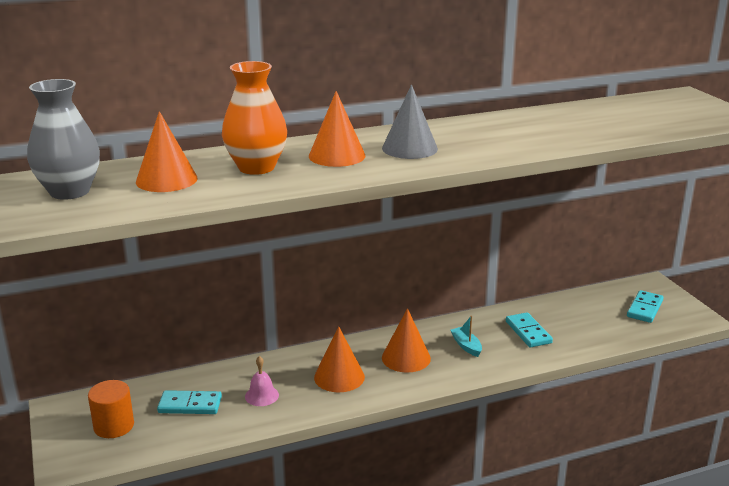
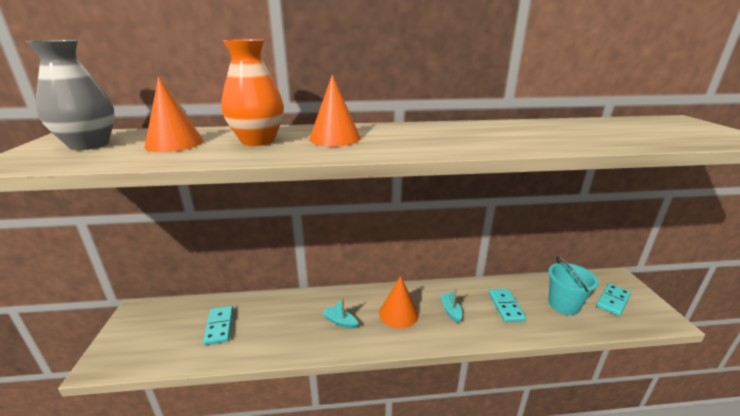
camera: 15 degrees right, 0 degrees up
(114, 426) = (157, 334): orange cylinder -> none
(190, 405) = (219, 326): turquoise domino -> turquoise domino turned 60 degrees clockwise
(261, 395) = (274, 328): pink bell -> none
(339, 377) = (340, 321): orange cone -> turquoise boat
(409, 148) = (404, 138): grey cone -> none
(592, 320) = (563, 305): none -> turquoise bucket

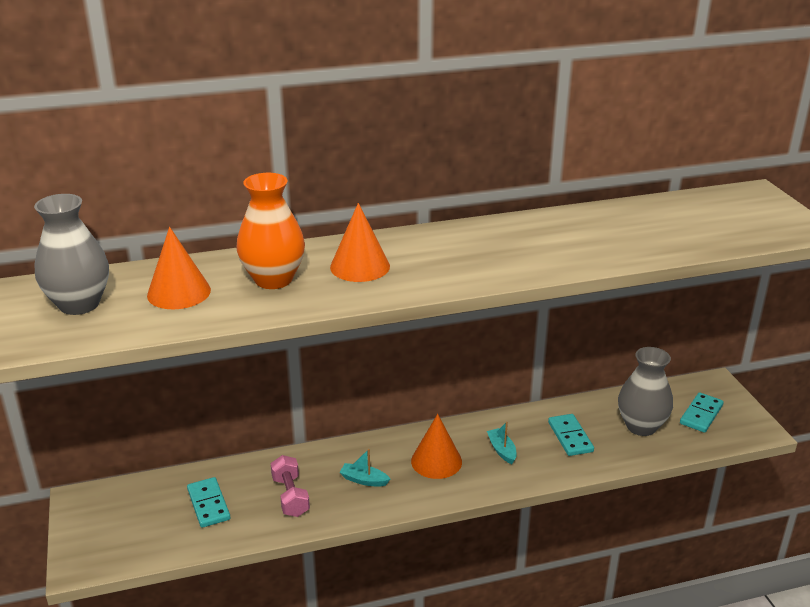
camera: 10 degrees left, 5 degrees up
(281, 328) = (290, 496): none -> pink dumbbell
(563, 305) = (641, 426): turquoise bucket -> grey vase

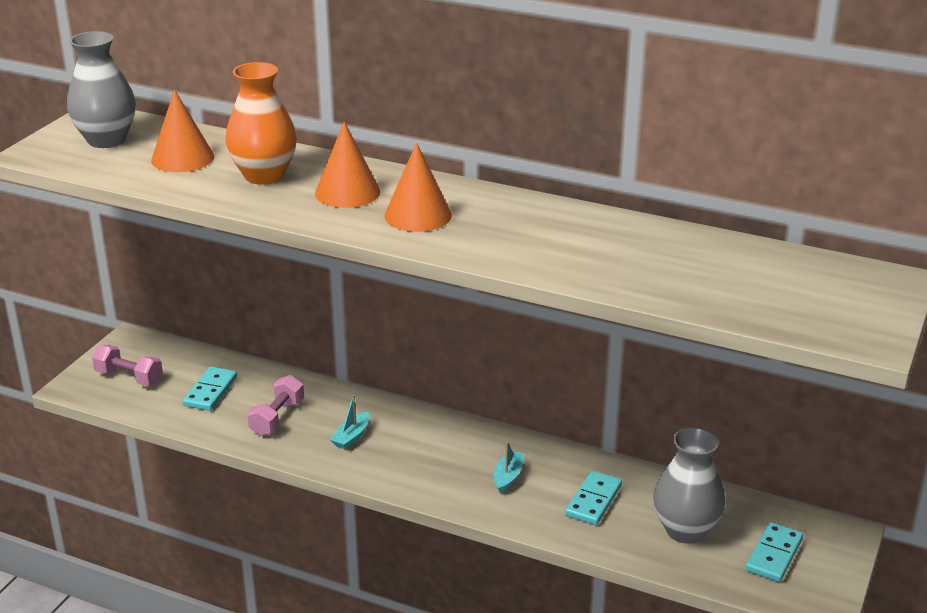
camera: 40 degrees right, 0 degrees up
(121, 530) = (129, 377): none -> pink dumbbell
(364, 480) = (351, 436): turquoise boat -> turquoise boat turned 120 degrees counterclockwise
(436, 461) = (434, 454): orange cone -> orange cone (418, 215)
(701, 414) = (774, 555): turquoise domino -> turquoise domino turned 45 degrees counterclockwise

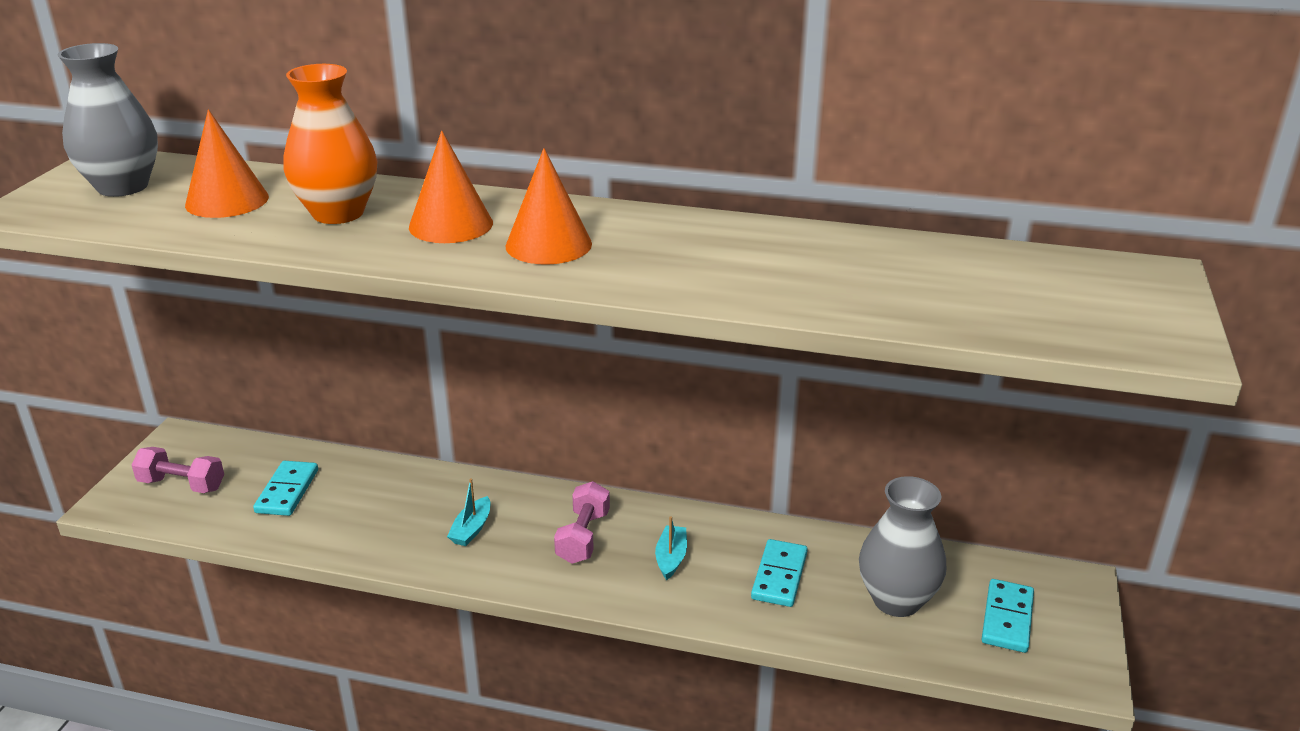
camera: 10 degrees left, 0 degrees up
(277, 418) = (375, 516): pink dumbbell -> pink dumbbell (583, 537)

